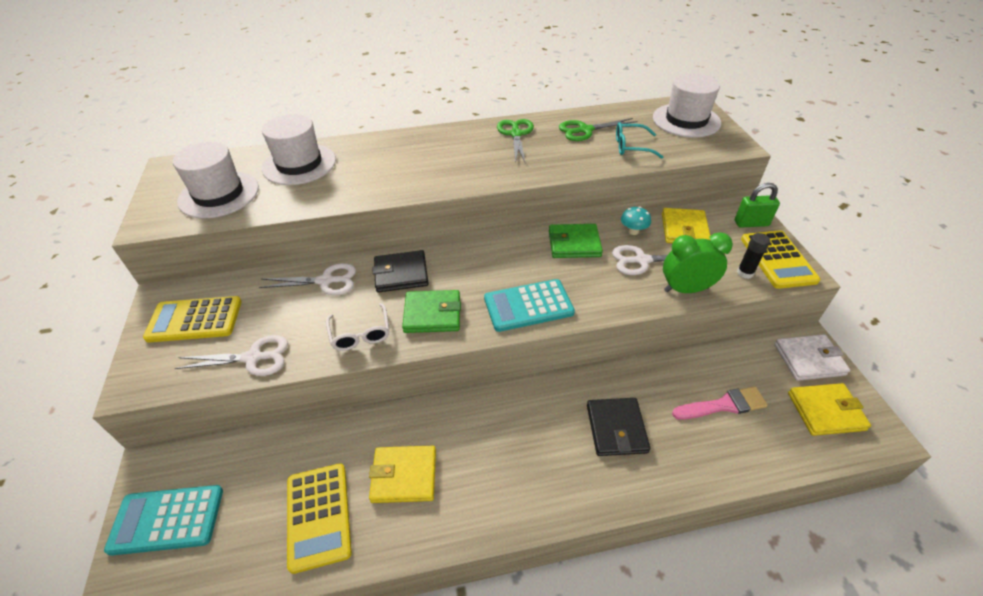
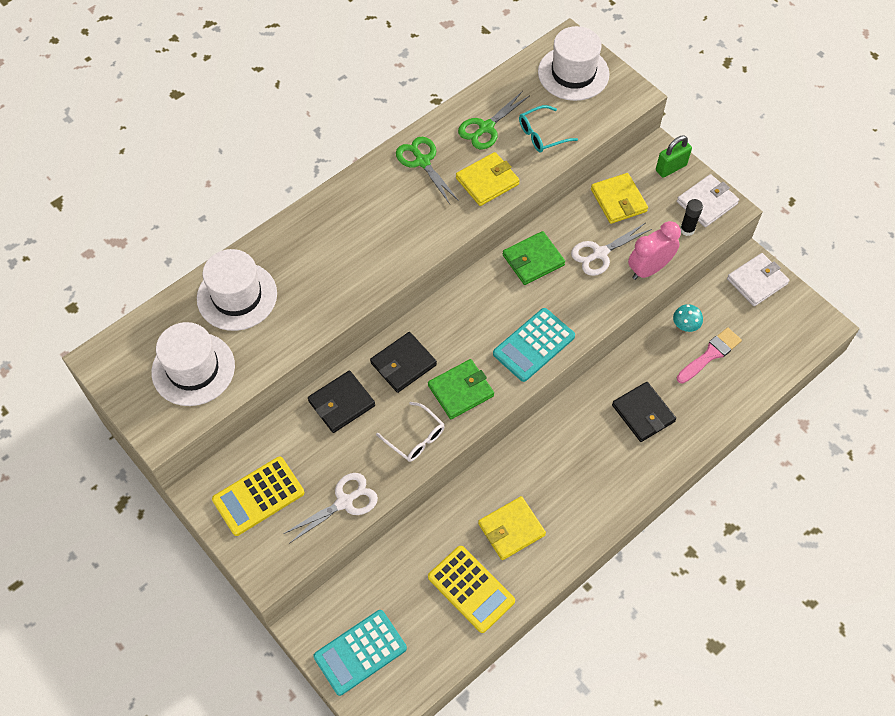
camera: 30 degrees left, 15 degrees up
(326, 281) = (341, 403): white scissors -> black wallet
(633, 231) = (576, 222): turquoise mushroom -> turquoise mushroom (685, 325)
(686, 289) = (649, 269): green clock -> pink clock
(778, 259) = (707, 203): yellow calculator -> white wallet
(826, 411) = (782, 324): yellow wallet -> yellow wallet (487, 181)

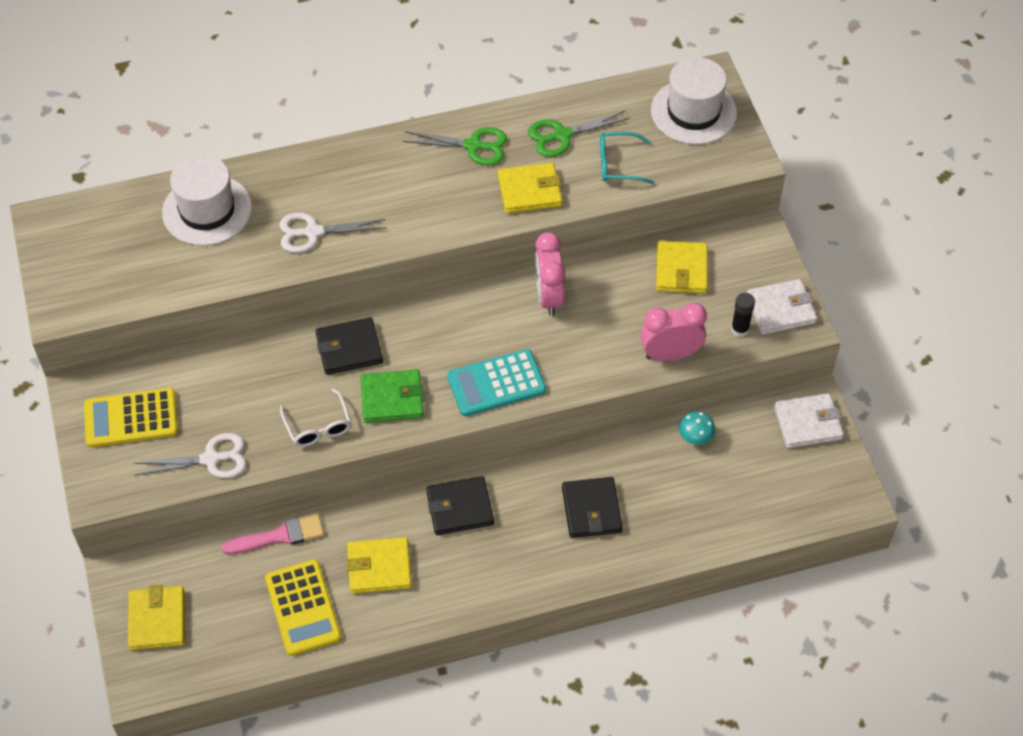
camera: 25 degrees right, 5 degrees down
(193, 369) = (125, 264): white hat -> none
(341, 403) = (264, 362): black wallet -> black wallet (459, 508)
(360, 652) = (157, 620): turquoise calculator -> yellow wallet
(422, 161) = (473, 146): green scissors -> green scissors turned 105 degrees clockwise
(533, 260) = (548, 297): green wallet -> pink clock
(600, 253) = (626, 317): white scissors -> white scissors (313, 232)
(671, 168) = (762, 257): green padlock -> none
(710, 354) = (705, 479): pink brush -> pink brush (279, 536)

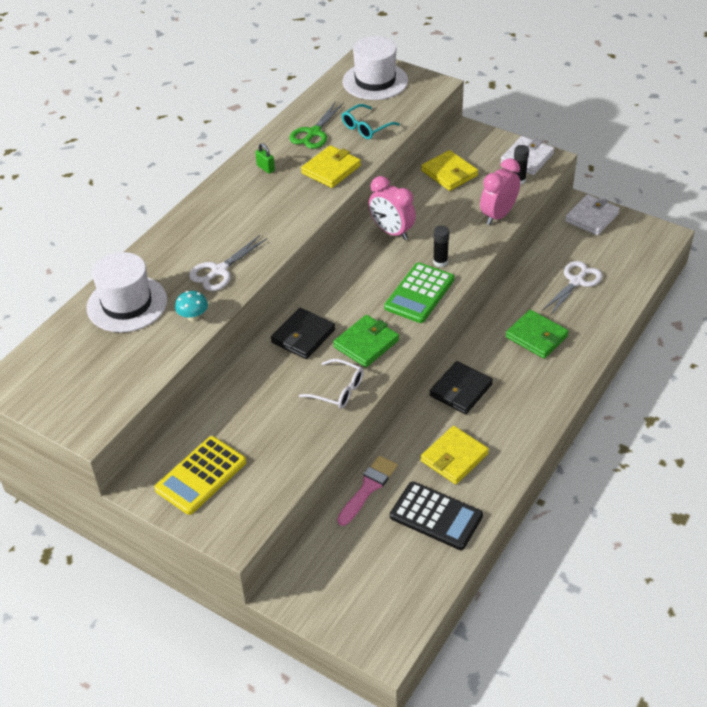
camera: 40 degrees left, 10 degrees down
(157, 620) = (348, 600): yellow wallet -> none
(211, 459) = (289, 458): white scissors -> white scissors (576, 281)
(303, 608) = (436, 516): yellow calculator -> black calculator
(473, 146) = (265, 168): green scissors -> green padlock
(496, 383) = (419, 293): turquoise calculator -> green calculator
(554, 364) = (440, 262): none -> black glue stick
(591, 510) = (536, 336): black wallet -> green wallet
(695, 438) = (544, 263): turquoise mushroom -> turquoise mushroom (193, 317)

